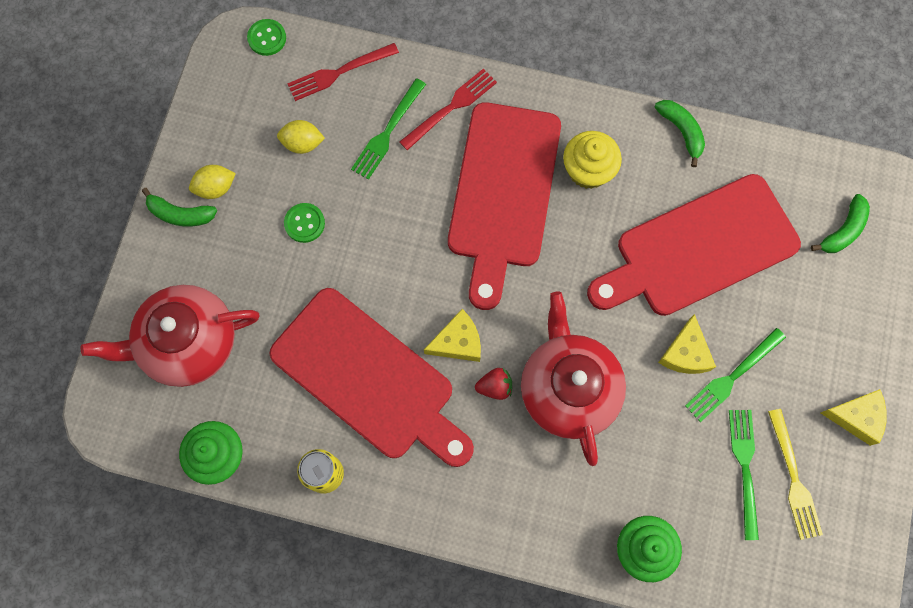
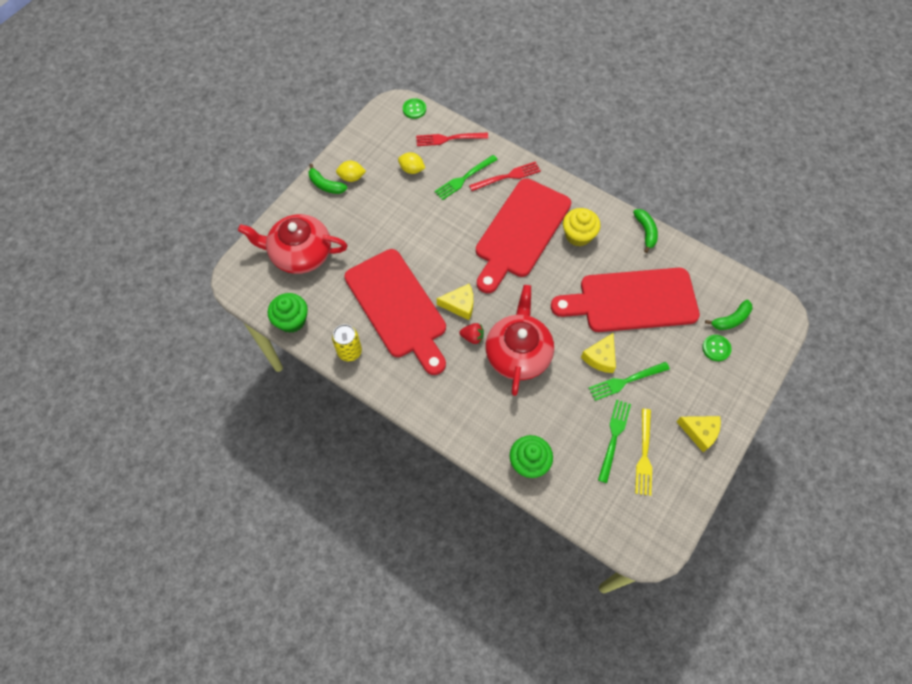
camera: 20 degrees right, 10 degrees down
(304, 223) = (395, 212): green button -> green button (716, 348)

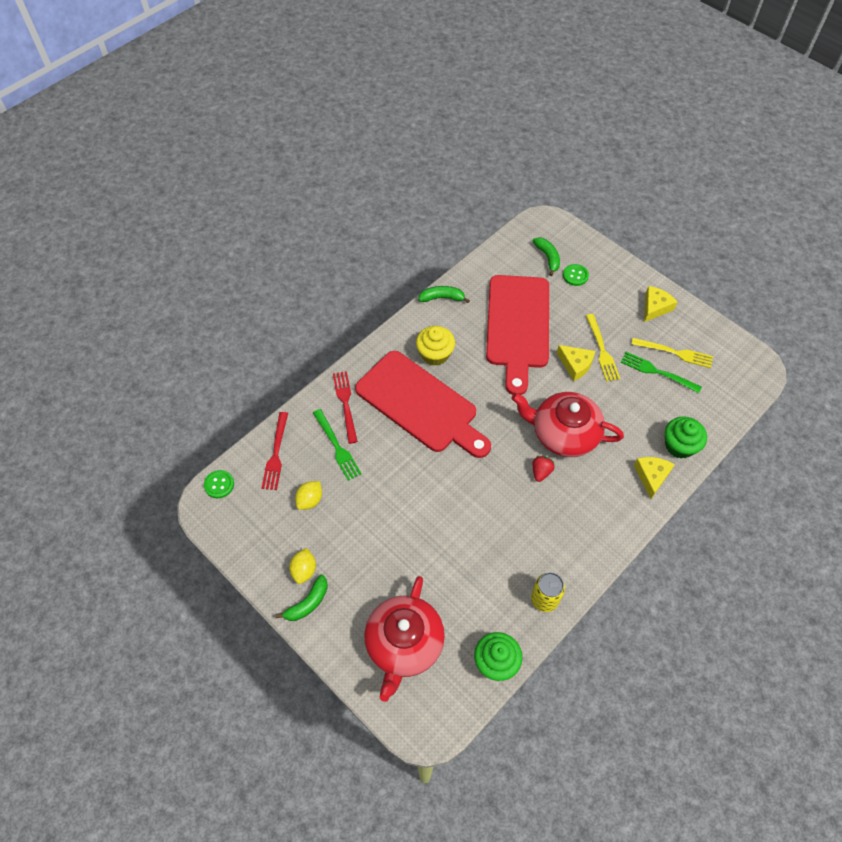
camera: 80 degrees left, 5 degrees down
(398, 307) = (495, 540): red cutting board -> none
(460, 305) = (501, 478): yellow cheese -> yellow cheese (651, 476)
(626, 381) = (602, 350): green fork -> yellow fork

